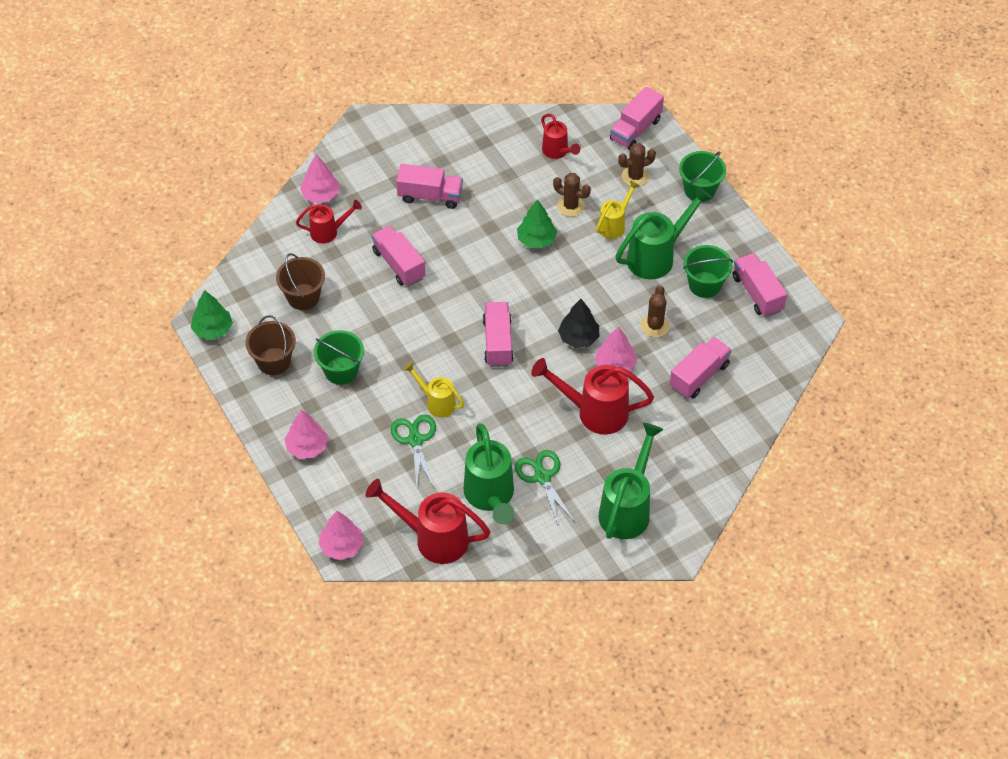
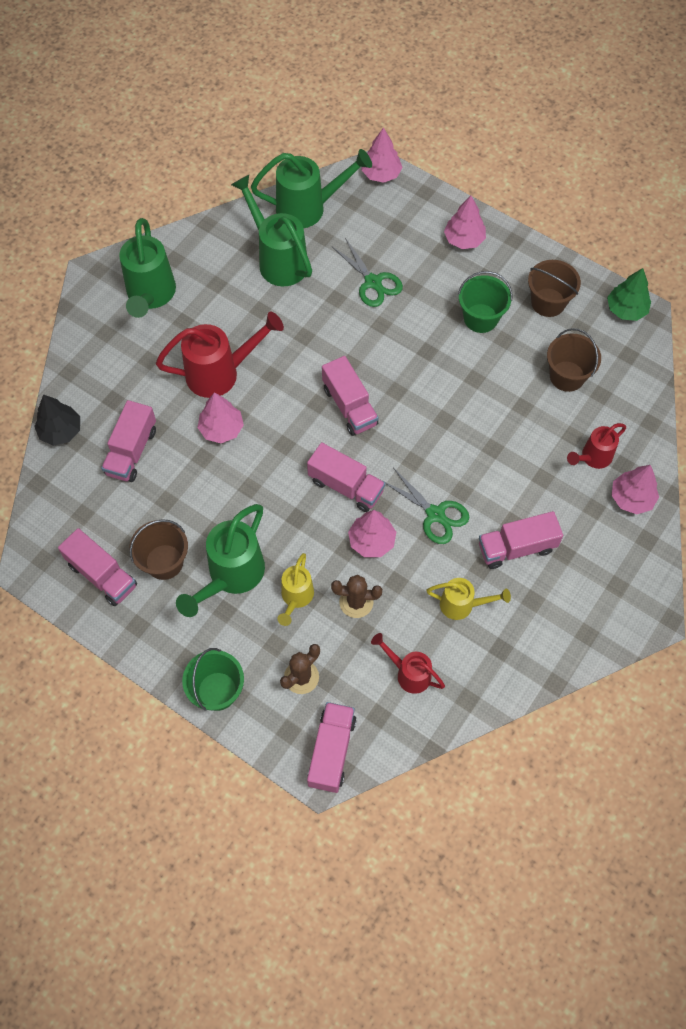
camera: 155 degrees right, 10 degrees up
(399, 264) = (497, 450): pink truck -> pink truck (346, 486)
(433, 538) = (308, 208): red watering can -> green watering can
(437, 402) = (374, 323): yellow watering can -> yellow watering can (462, 605)
(536, 240) = (371, 541): green tree -> pink tree
(542, 477) = (241, 294): green scissors -> green scissors (435, 514)
(578, 337) = (272, 444): black tree -> black tree (61, 431)
(655, 325) = (199, 490): brown cactus -> none
(704, 285) = (164, 562): green bucket -> brown bucket

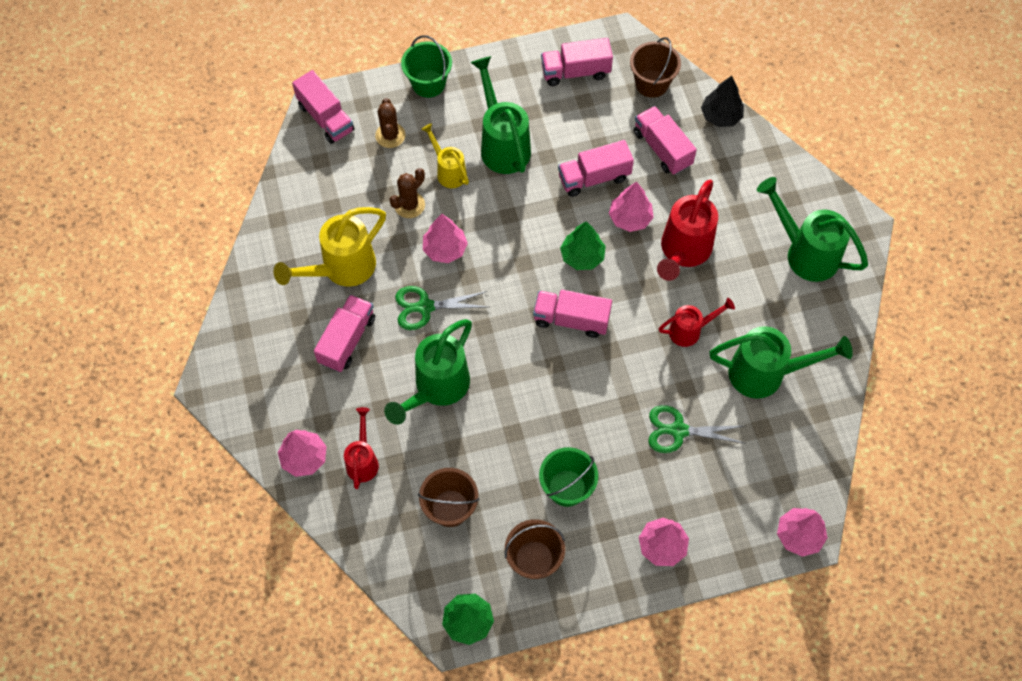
camera: 130 degrees right, 0 degrees up
(164, 562) = (551, 113): brown bucket -> brown bucket (651, 83)
(287, 438) = (582, 256): none -> green tree
(308, 208) = (806, 440): green watering can -> green watering can (437, 388)
(346, 486) = (504, 265): pink truck -> pink truck (594, 178)
(408, 673) = (329, 198): red watering can -> red watering can (690, 331)
(462, 605) = (342, 269): yellow watering can -> yellow watering can, size x1.71

